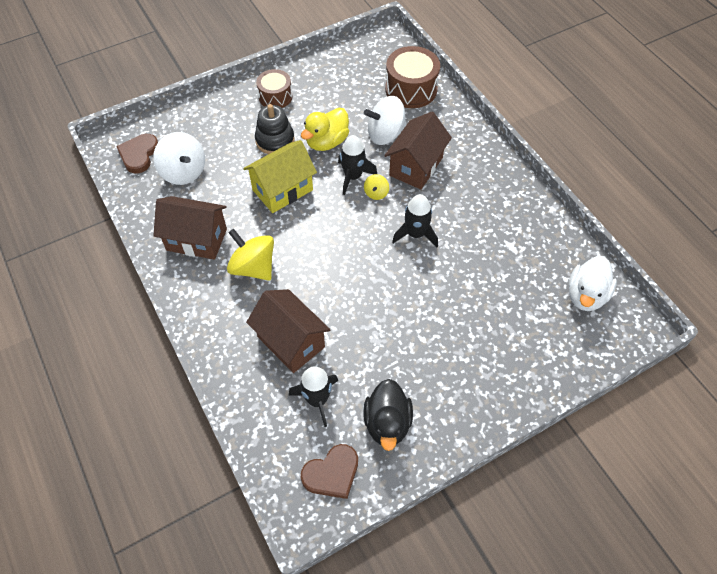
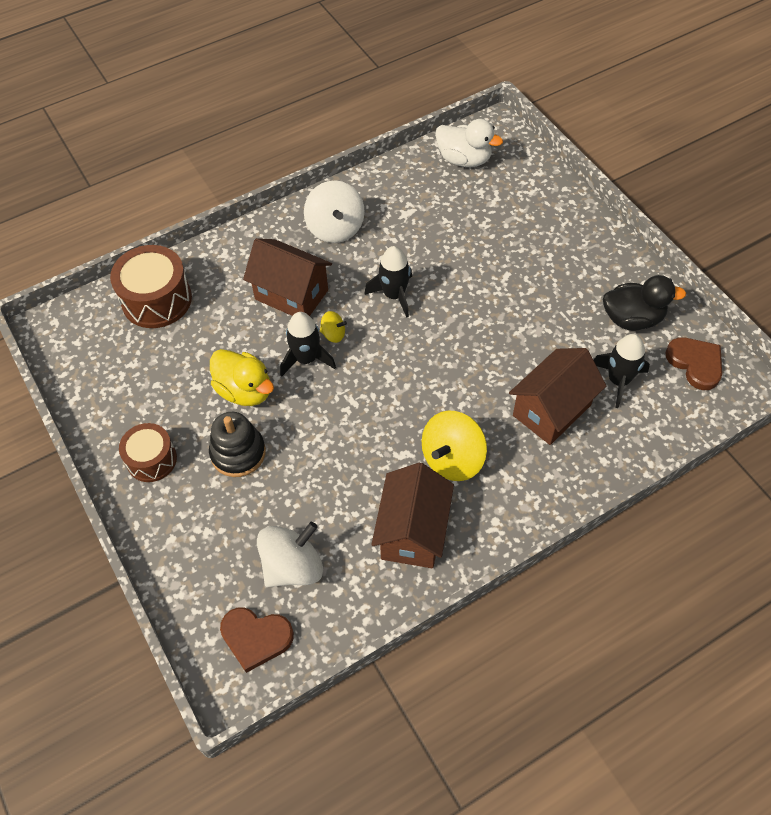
camera: 90 degrees left, 0 degrees up
(282, 190) = (327, 436): yellow house -> none
(385, 134) = (236, 326): white spinning top -> white spinning top (335, 228)

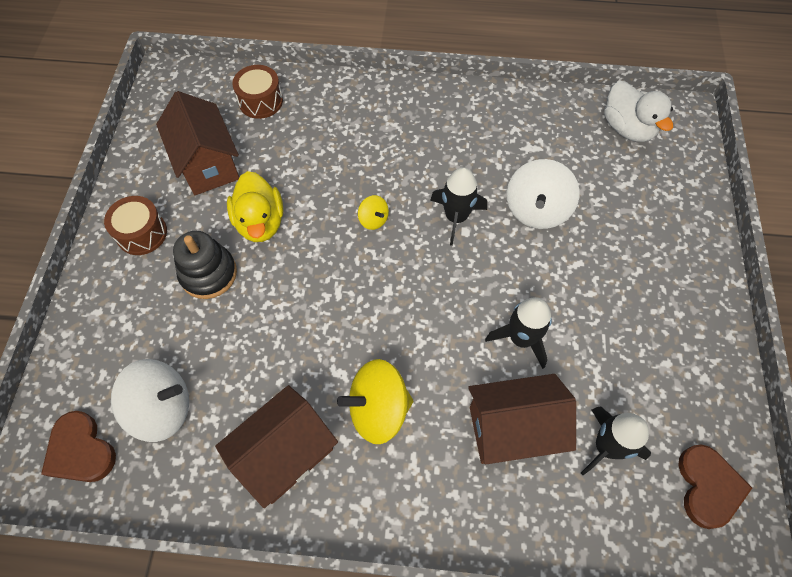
camera: 35 degrees right, 5 degrees up
(156, 300) = (260, 101): brown drum -> brown drum, size x0.64
(291, 295) = (368, 162): brown house -> brown house (208, 164)
(306, 359) = (332, 227): black rocket -> black rocket (521, 338)
(335, 228) = (455, 125): white spinning top -> white spinning top (536, 210)
(632, 319) = (674, 391): black duck -> none

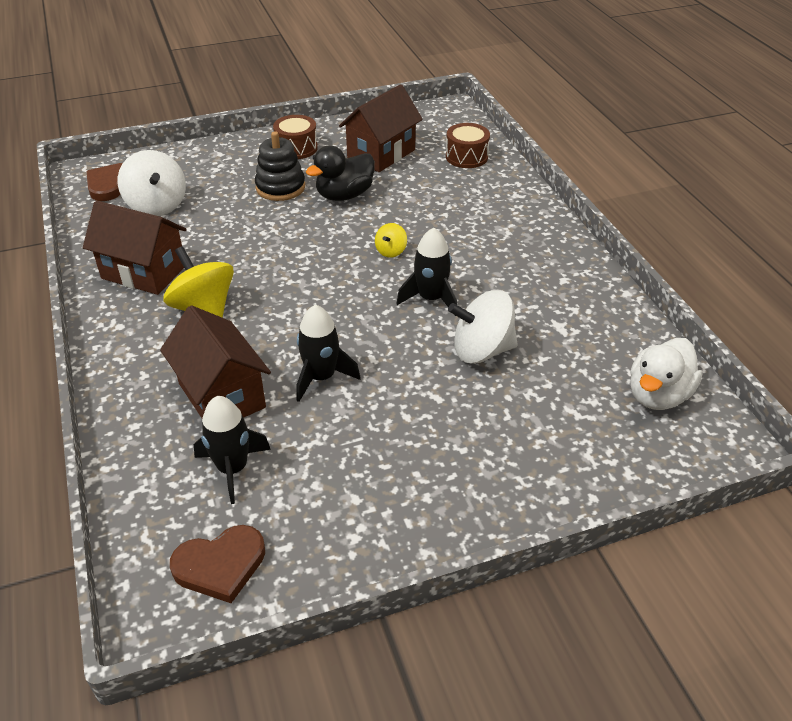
camera: 65 degrees right, 20 degrees down
(260, 222) = (344, 195): yellow duck -> black duck

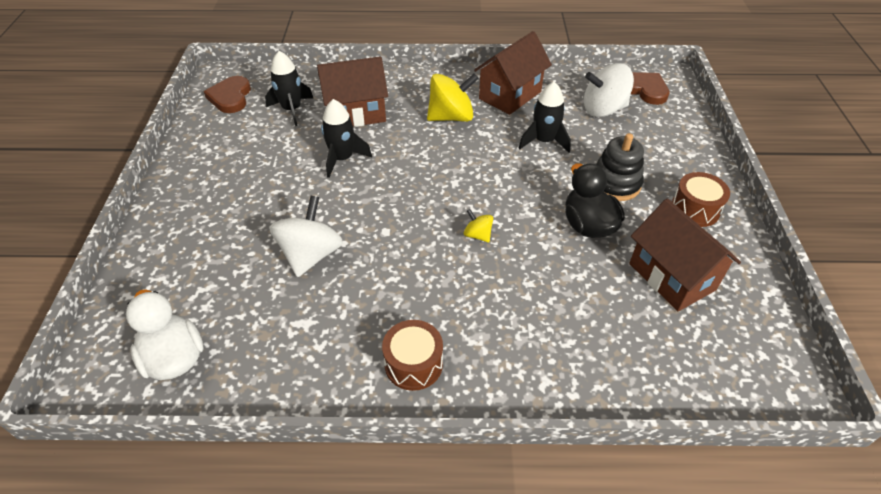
camera: 110 degrees right, 5 degrees up
(431, 299) = (394, 242): black rocket -> black rocket (544, 141)
(466, 157) = (651, 361): brown drum -> brown drum (413, 364)

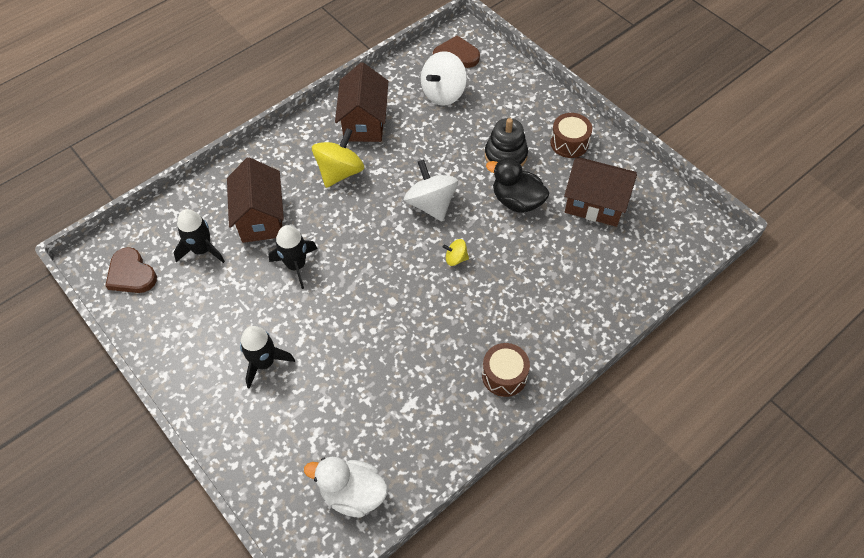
camera: 40 degrees left, 10 degrees up
(311, 255) = (360, 356): white spinning top -> white spinning top (431, 204)
(356, 113) = (261, 218): brown house -> brown house turned 45 degrees counterclockwise
(544, 141) = (428, 150): black rocket -> black rocket (264, 363)

